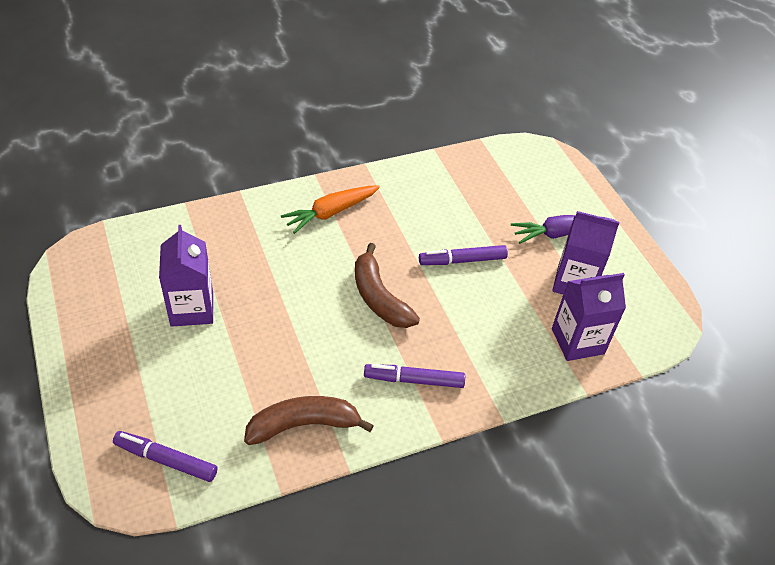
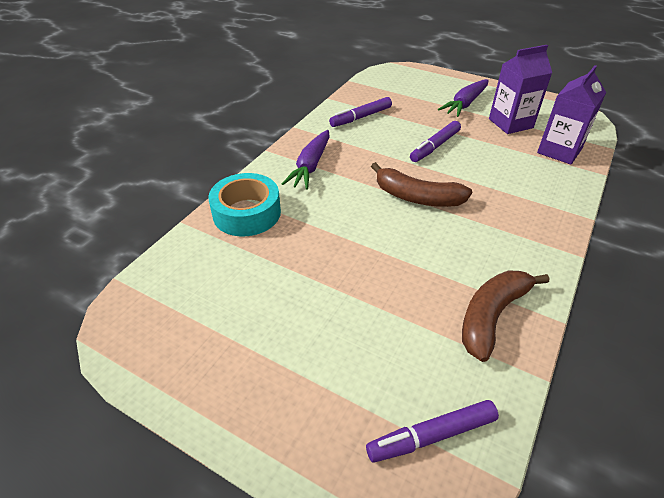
camera: 35 degrees left, 5 degrees down
(192, 309) = (289, 294): purple carton -> none
(235, 225) = (247, 213): none -> turquoise tape
(330, 213) = (310, 166): orange carrot -> purple carrot
(414, 380) = (513, 232): purple marker -> purple marker (361, 117)

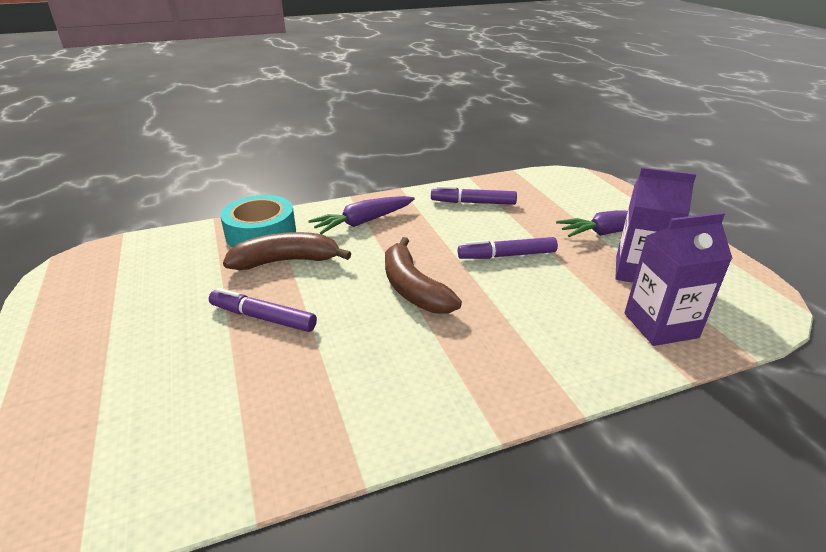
camera: 40 degrees right, 10 degrees down
(431, 436) = (97, 476): purple marker -> purple marker (263, 317)
(492, 316) = (306, 426): brown banana -> brown banana (286, 261)

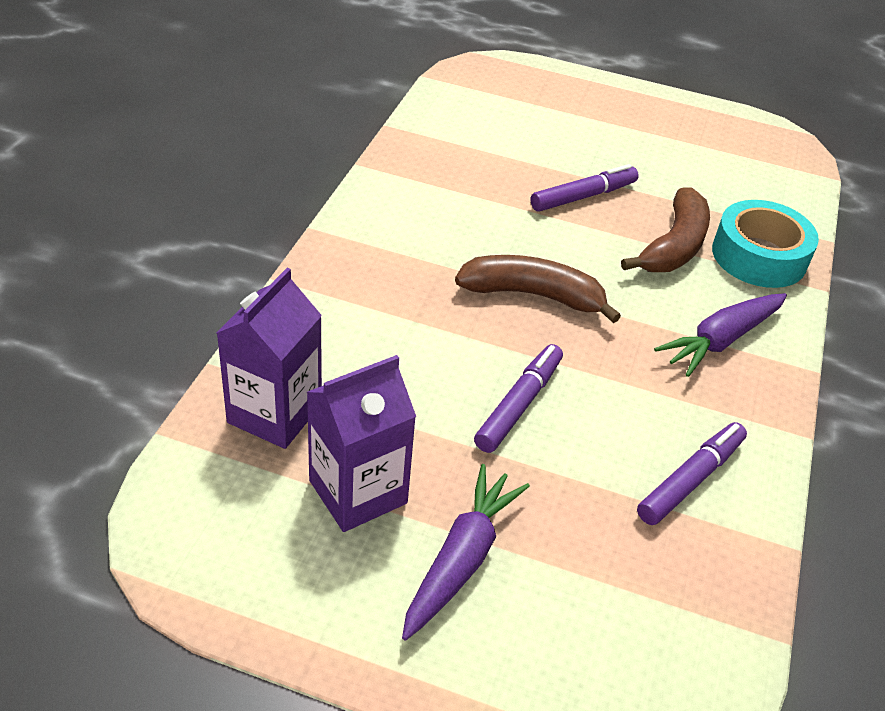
camera: 125 degrees right, 10 degrees up
(363, 222) = (720, 340): purple carrot -> purple carrot turned 135 degrees counterclockwise

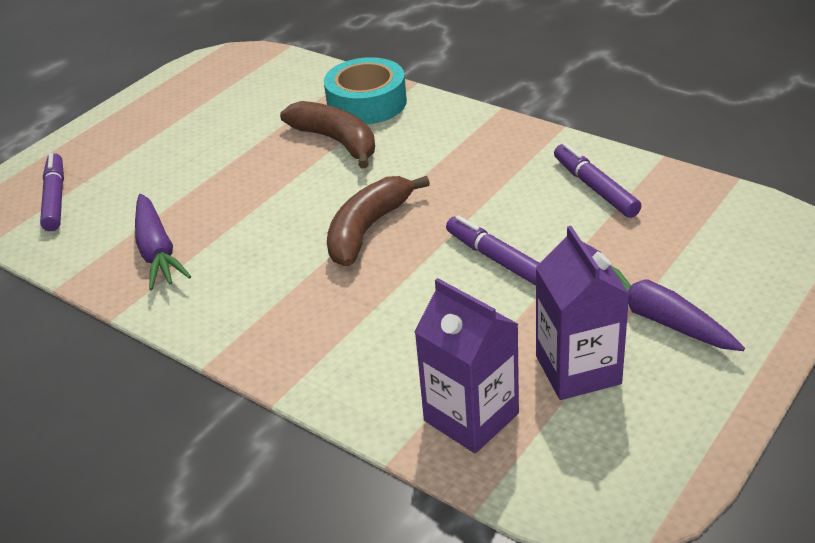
camera: 65 degrees left, 5 degrees down
(583, 196) = (246, 177): purple marker -> purple marker (55, 199)
(720, 340) = (456, 142): purple carrot -> purple carrot (157, 252)

